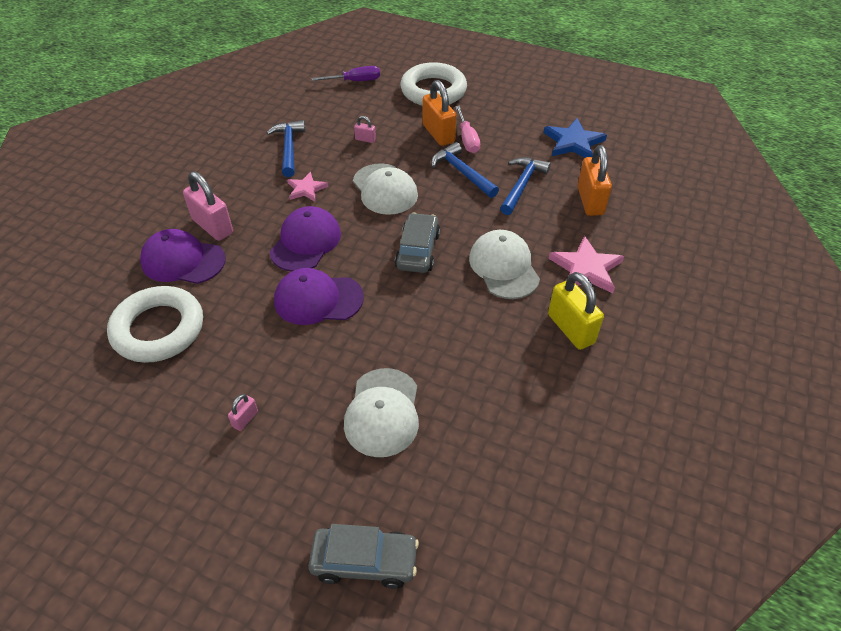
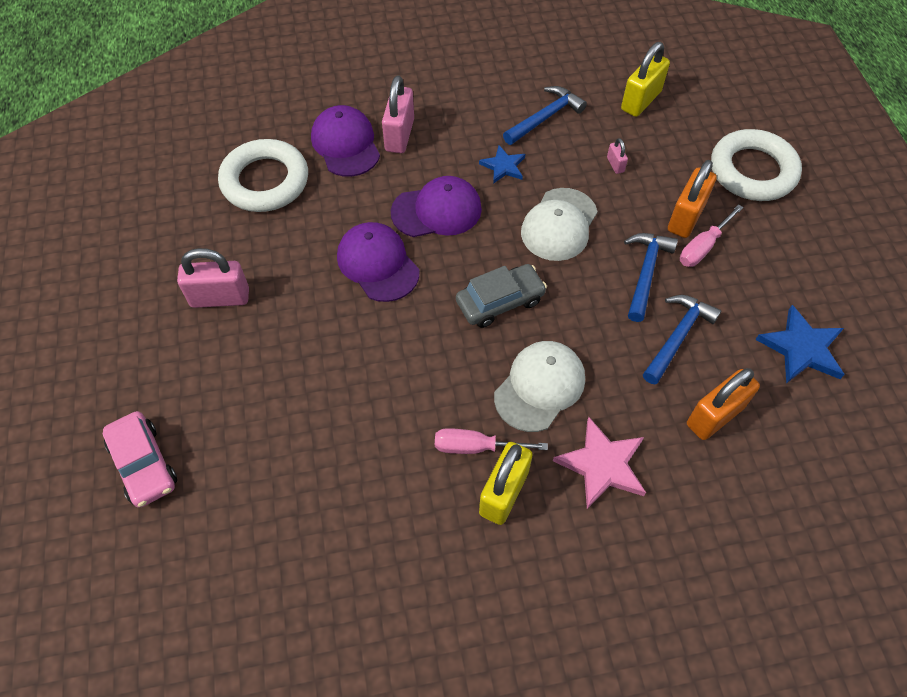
camera: 55 degrees right, 10 degrees up
(245, 419) = (220, 298): pink padlock -> pink padlock, size x2.13
(306, 189) = (503, 166): pink star -> blue star
(328, 102) = (641, 101): none -> yellow padlock
(355, 81) = (696, 100): purple screwdriver -> none
(364, 561) = (144, 464): grey car -> pink car
(382, 412) = (291, 390): white cap -> none
(522, 185) = (677, 337): blue hammer -> blue hammer turned 45 degrees counterclockwise
(523, 325) = (475, 447): none -> pink screwdriver

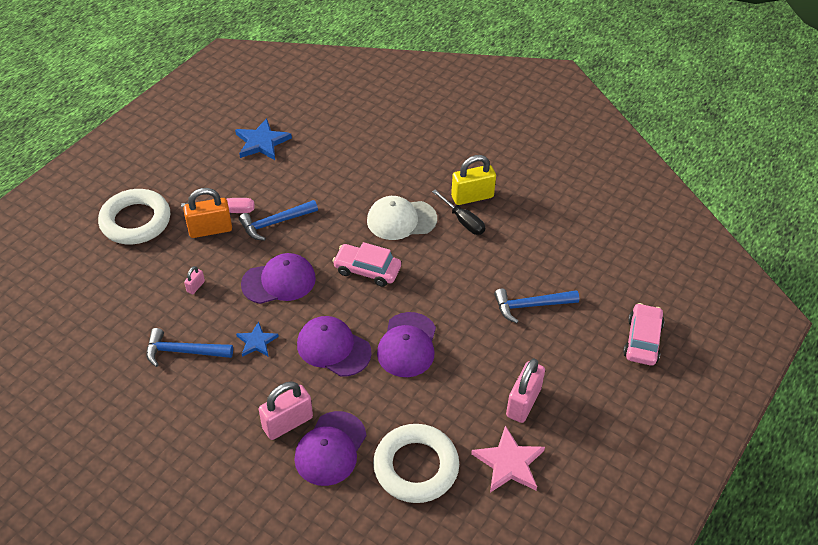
camera: 135 degrees left, 10 degrees down
(220, 298) = (523, 402): pink padlock -> pink padlock turned 75 degrees clockwise
(475, 447) = (463, 221): pink screwdriver -> black screwdriver
(500, 301) = (367, 270): grey car -> pink car
(559, 225) = (279, 281): white cap -> purple cap
(602, 465) = (415, 173): pink star -> pink star (509, 463)
(641, 101) = (113, 310): yellow padlock -> none
(677, 337) = (307, 188): blue hammer -> blue hammer (531, 305)
(714, 416) = (341, 152): orange padlock -> none

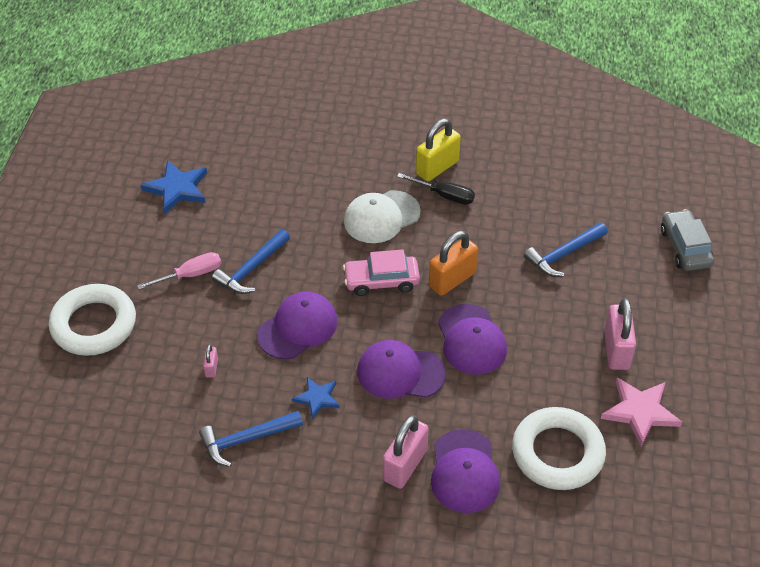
camera: 25 degrees left, 0 degrees up
(210, 229) = (185, 302): orange padlock -> orange padlock (452, 279)
(642, 340) = (685, 247): pink car -> grey car

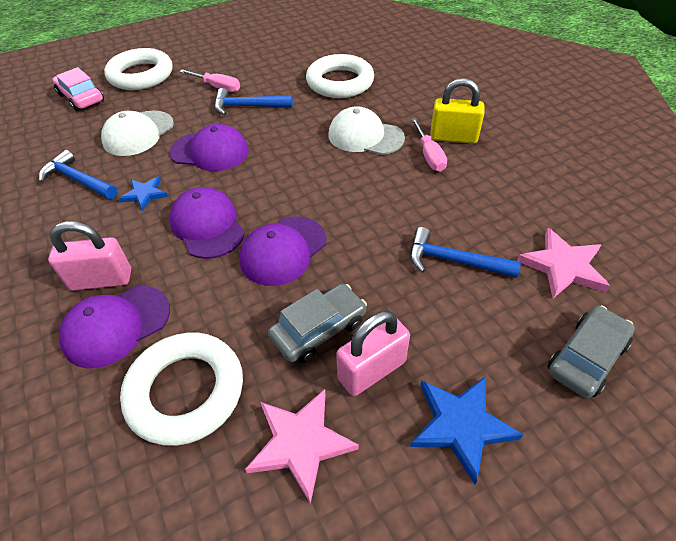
camera: 55 degrees right, 0 degrees up
(177, 189) = (288, 49): blue star -> blue star (461, 425)
(211, 368) = (138, 133): pink padlock -> white cap
(282, 186) = (340, 82): none -> white ring
(381, 281) = (298, 168): pink car -> pink car (81, 98)
(445, 196) = (429, 156): black screwdriver -> pink screwdriver
(452, 279) = (341, 204): orange padlock -> none
(563, 358) = (319, 329): none -> grey car
(614, 206) = (563, 266): none -> pink star

